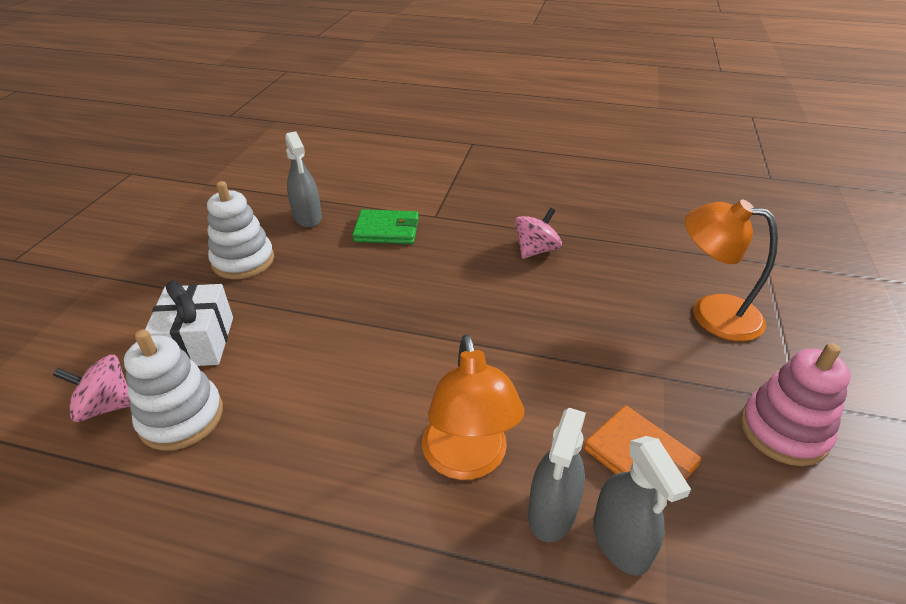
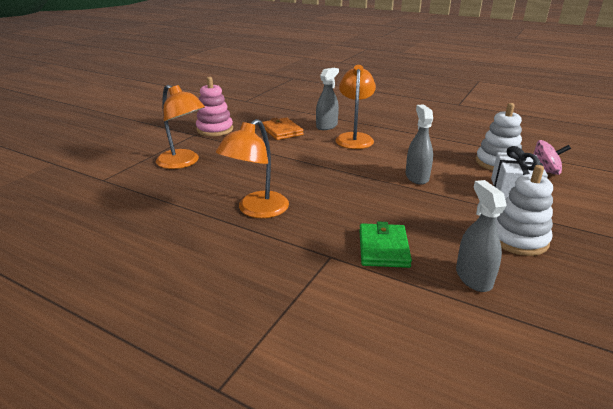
camera: 165 degrees left, 10 degrees down
(387, 230) = (383, 248): green wallet -> green wallet turned 75 degrees clockwise
(536, 250) = (257, 210): pink spinning top -> orange lamp
(620, 541) = (307, 120): grey spray bottle -> grey spray bottle (417, 177)

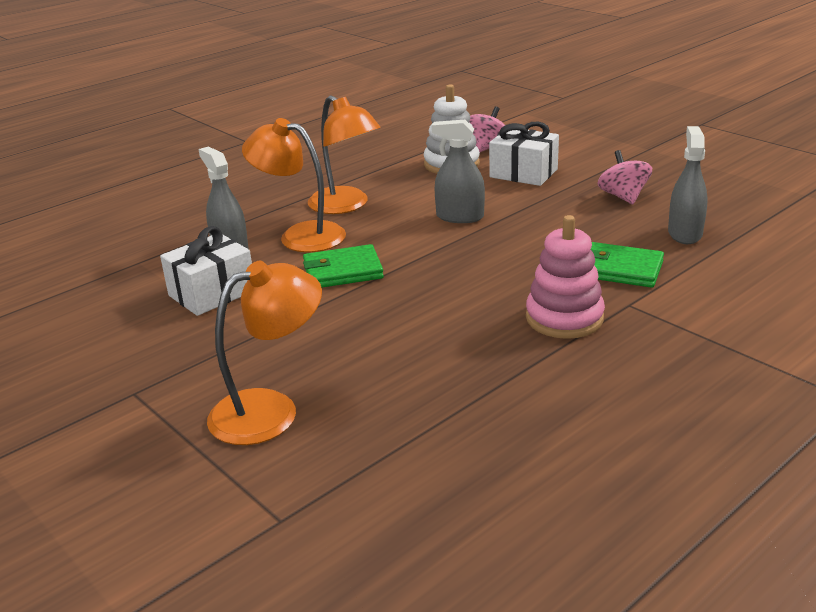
camera: 70 degrees left, 0 degrees up
(215, 129) = (132, 365): pink stacking toy -> pink stacking toy (564, 318)
(257, 210) = (495, 345): orange lamp -> orange lamp (346, 206)
(282, 131) = (212, 293): orange wallet -> white gift
(321, 155) = (342, 271): none -> green wallet
(473, 277) = (684, 234): grey spray bottle -> grey spray bottle turned 90 degrees clockwise
(518, 239) = (623, 197): white stacking toy -> pink spinning top

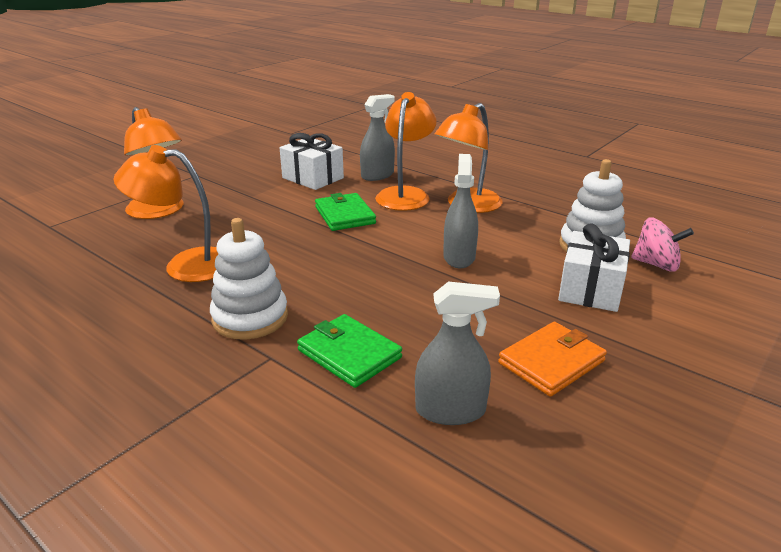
camera: 80 degrees right, 0 degrees up
(445, 368) = (186, 265): none -> orange lamp
(564, 318) = (250, 318): pink stacking toy -> white stacking toy
(620, 269) = (349, 354): green wallet -> green wallet turned 60 degrees counterclockwise
(623, 197) = (551, 362): pink spinning top -> orange wallet

